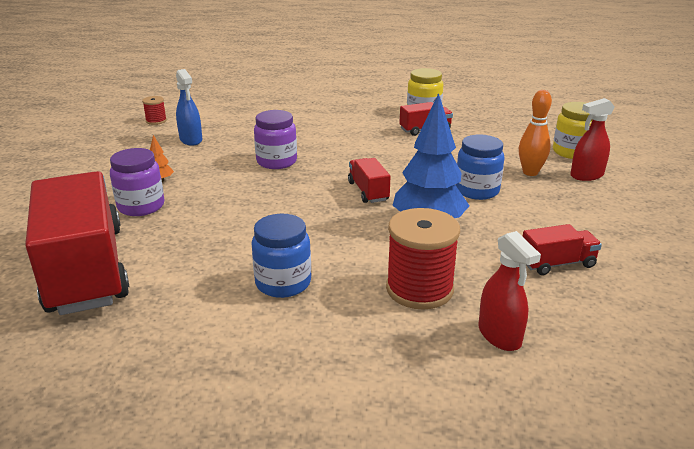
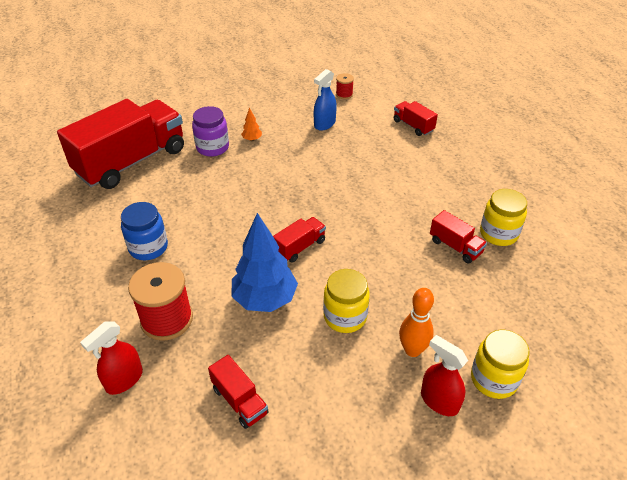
camera: 65 degrees right, 15 degrees up
(251, 106) = (413, 126): none -> red truck
(276, 161) = (318, 180): purple jar -> none
(477, 190) = (345, 317): blue jar -> yellow jar

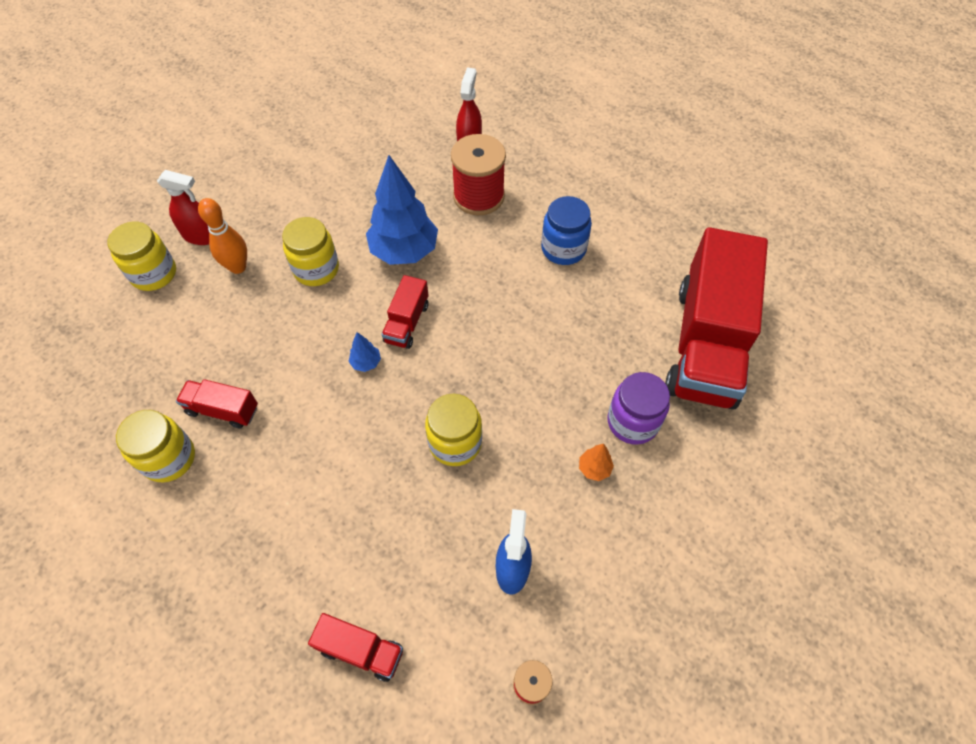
camera: 150 degrees right, 15 degrees up
(240, 400) = (368, 169): red truck -> none
(316, 175) = (455, 443): none -> yellow jar
(343, 235) = (366, 363): none -> blue tree

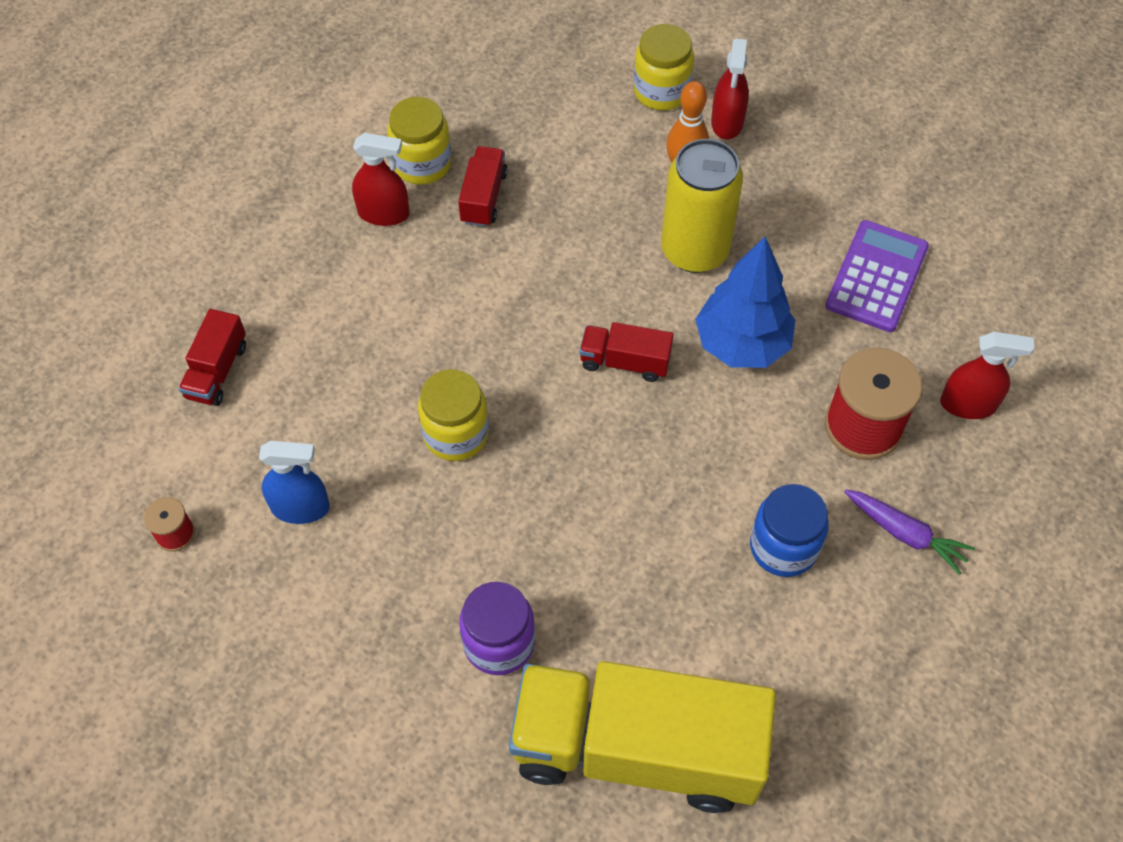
camera: 85 degrees right, 0 degrees up
(216, 493) = (384, 213): none -> red spray bottle
(316, 269) = (695, 250): yellow jar -> yellow can
(364, 172) = (876, 277): none -> purple calculator
(366, 363) = (560, 325): blue tree -> none
(557, 188) = (905, 534): none -> purple carrot
(594, 468) = (429, 595): orange tree -> none
(706, 344) = (637, 750): red truck -> yellow truck

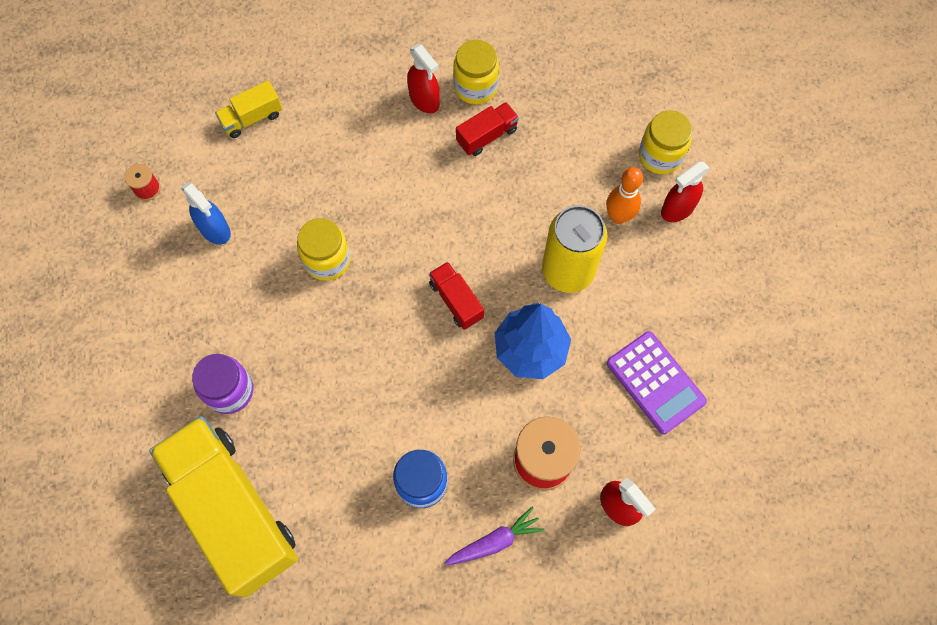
camera: 45 degrees right, 10 degrees up
(217, 371) = (252, 118): red truck -> yellow truck
(876, 277) = (655, 382): purple calculator -> purple calculator turned 75 degrees clockwise
(905, 534) = (494, 541): purple carrot -> purple carrot turned 105 degrees counterclockwise

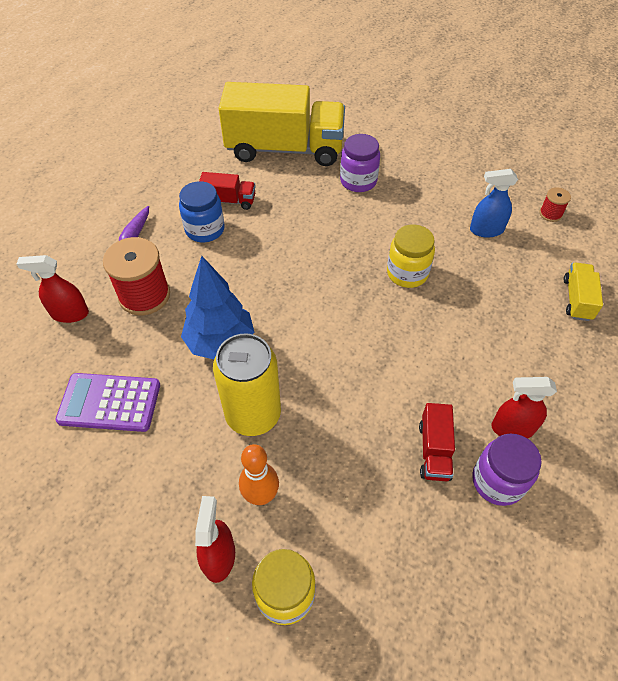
camera: 130 degrees right, 15 degrees down
(456, 301) = (303, 324): red truck -> red truck (229, 200)
(475, 87) = (497, 481): yellow jar -> purple jar

